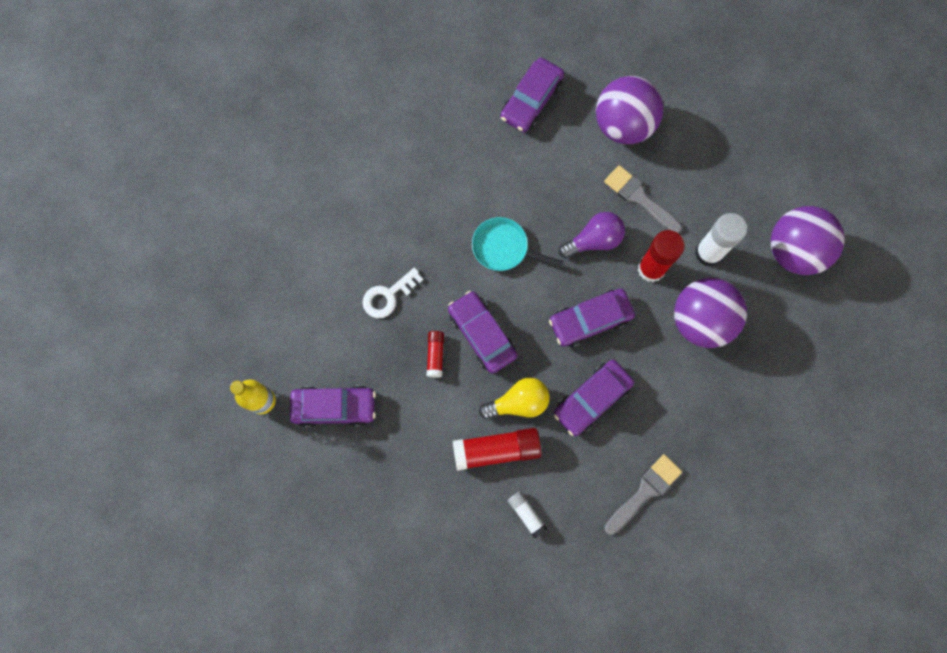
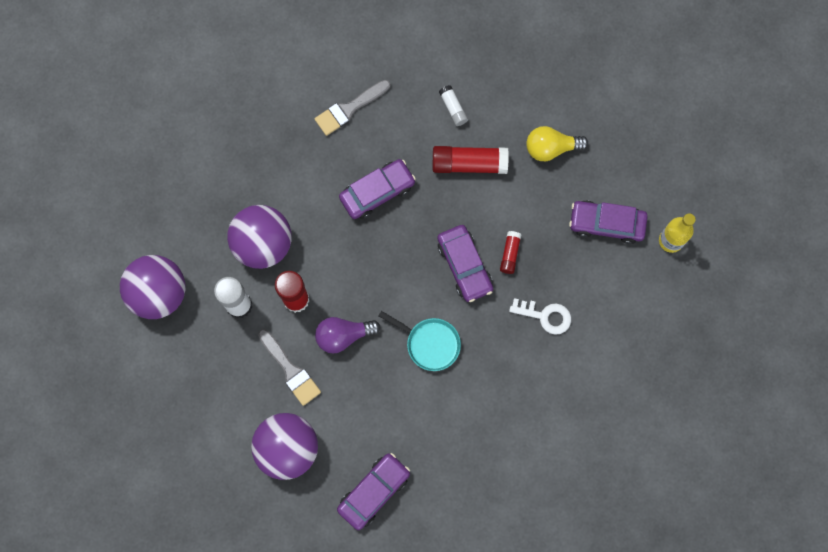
camera: 170 degrees left, 0 degrees up
(388, 296) = (545, 316): white key -> white key turned 45 degrees clockwise
(518, 402) = (443, 200): yellow light bulb -> yellow light bulb (551, 148)
(590, 320) = (363, 262): purple car -> none

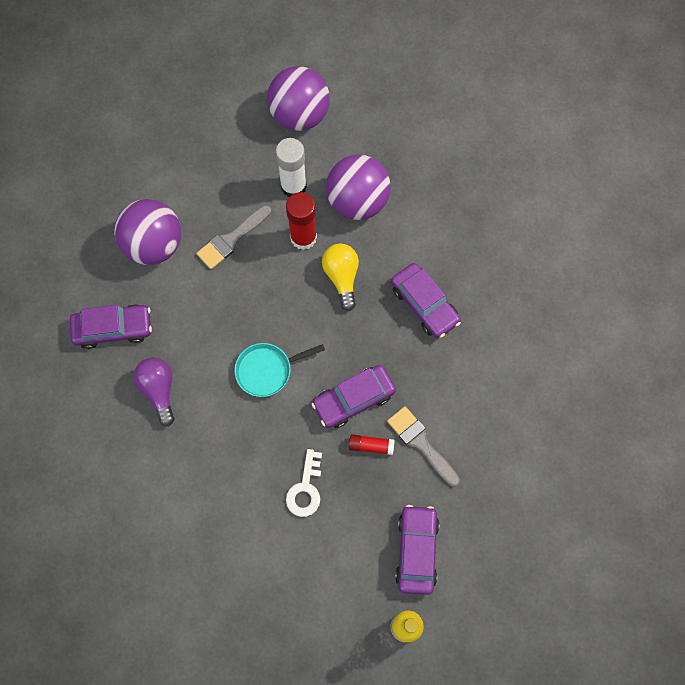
camera: 85 degrees right, 5 degrees down
(343, 336) = (269, 285): purple light bulb -> purple light bulb (159, 390)
(349, 109) = (511, 268): grey brush -> grey brush (421, 443)
(374, 492) = (113, 329): purple car -> purple car turned 45 degrees counterclockwise
(429, 343) = (267, 370): turquoise pan -> turquoise pan turned 45 degrees clockwise
(453, 108) = (528, 374): white glue stick -> none
(469, 164) = (467, 395): red glue stick -> none
(551, 148) = (497, 483): yellow light bulb -> yellow light bulb (342, 277)

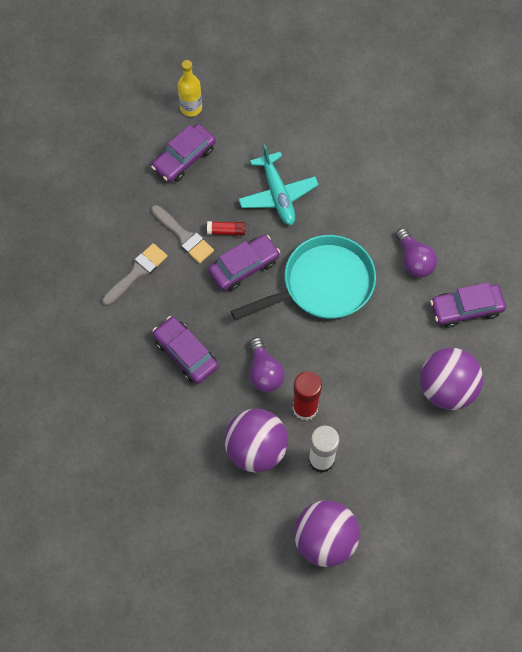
camera: 175 degrees right, 5 degrees down
(231, 239) = (373, 400): grey brush -> grey brush (137, 273)
(267, 370) = (322, 284): turquoise pan -> turquoise pan, size x1.84
(305, 489) = (277, 195): white key -> turquoise plane
(342, 277) = (264, 372): yellow light bulb -> purple light bulb
(416, 551) = (184, 158): purple car -> purple car turned 45 degrees clockwise

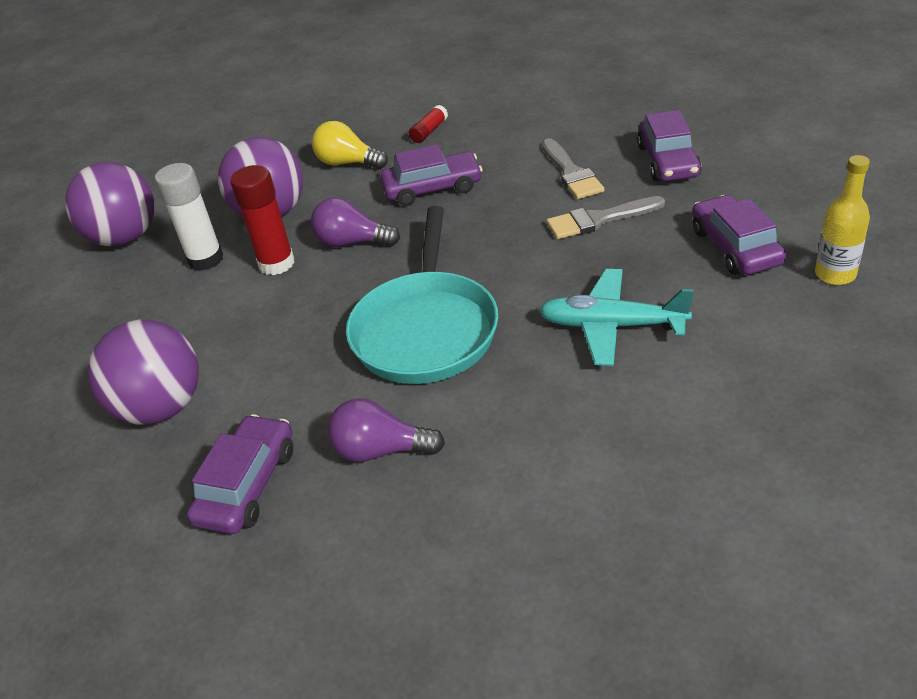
camera: 125 degrees right, 25 degrees down
(175, 433) = (348, 163): none -> yellow light bulb
(226, 231) = (581, 258): red glue stick -> red glue stick (429, 131)
(244, 267) = (513, 261): purple car -> purple car (668, 161)

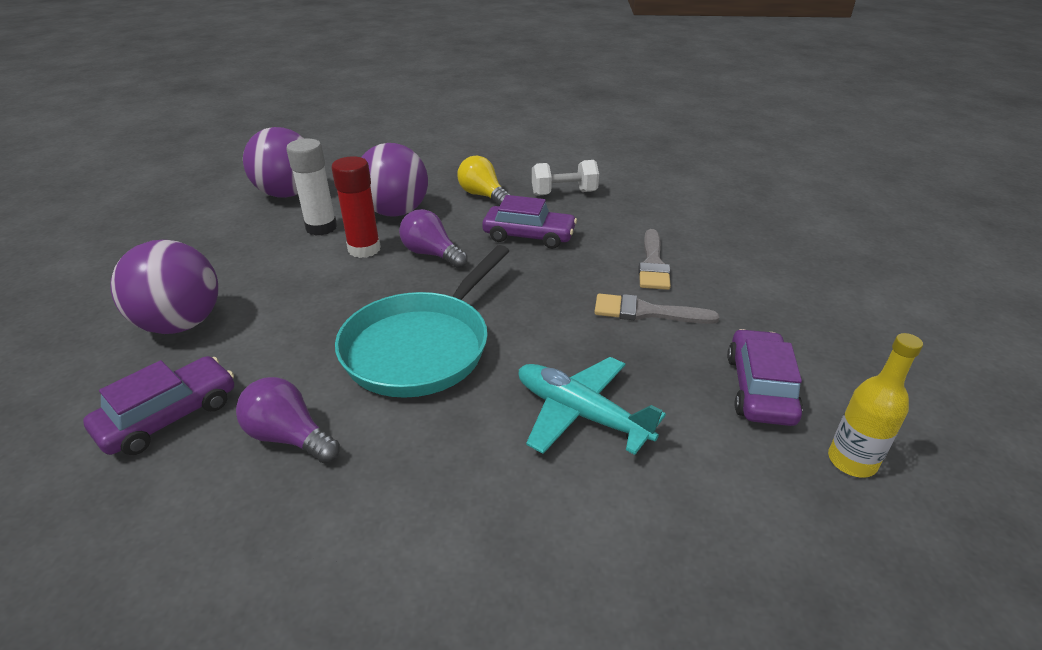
camera: 20 degrees right, 5 degrees down
(429, 131) = (564, 193): red glue stick -> white dumbbell
(668, 161) = (749, 284): purple car -> none

